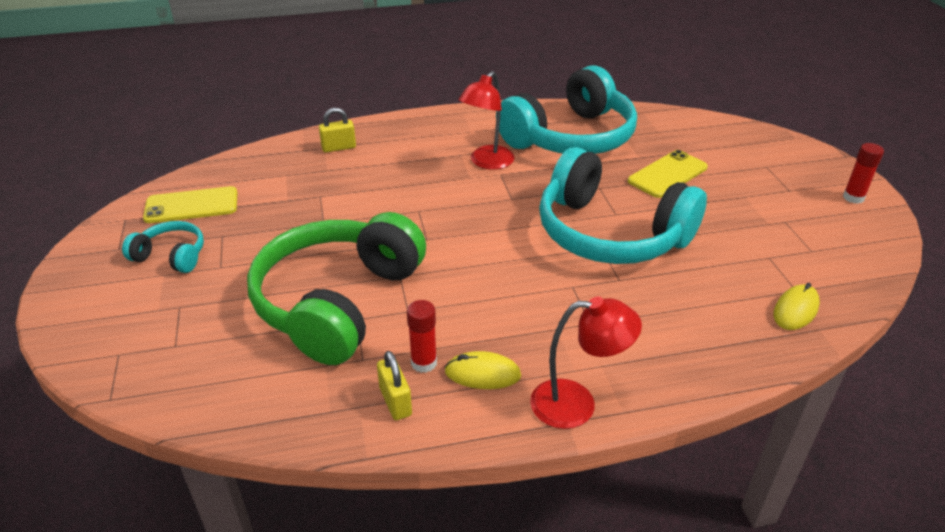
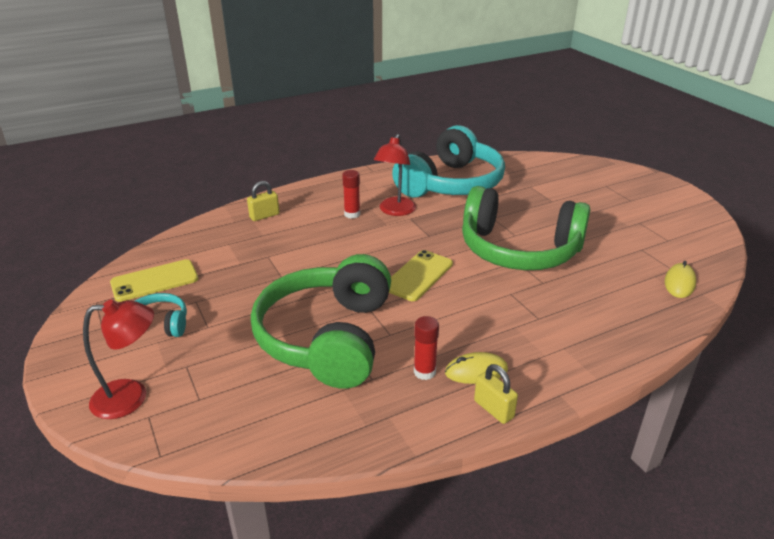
camera: 15 degrees left, 5 degrees down
(395, 401) = (417, 406): yellow padlock -> yellow padlock (493, 409)
(577, 404) = (560, 380): red lamp -> red lamp (131, 397)
(610, 233) = (519, 250): turquoise headphones -> green headphones
(667, 174) = (538, 201): yellow phone -> yellow phone (418, 276)
(853, 197) = (676, 199): red glue stick -> red glue stick (352, 214)

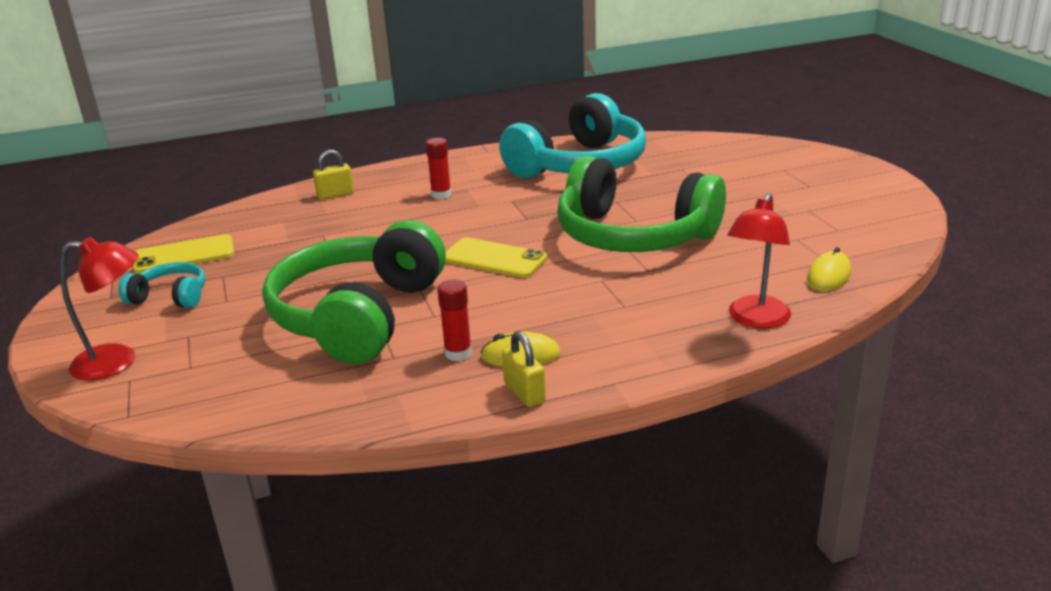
camera: 10 degrees right, 5 degrees down
(395, 211) = (495, 192): red lamp -> red lamp (755, 319)
(418, 276) = (494, 259): yellow phone -> yellow phone turned 75 degrees clockwise

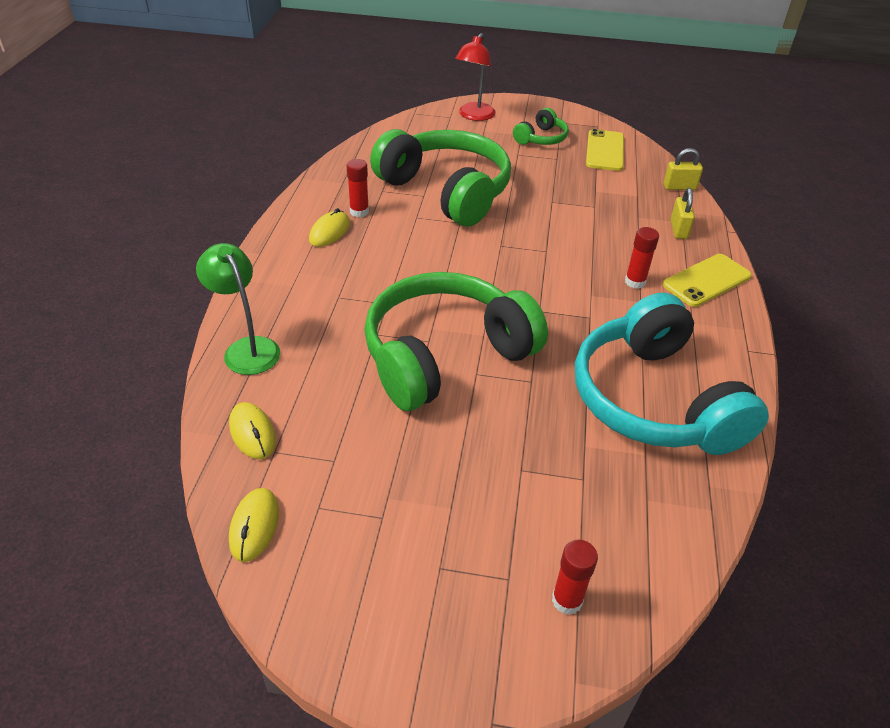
camera: 115 degrees right, 15 degrees up
(170, 297) = (541, 138): turquoise headphones -> green headphones
(494, 259) = (475, 267): yellow phone -> yellow phone (706, 280)
(524, 393) = (290, 220): yellow padlock -> yellow padlock (679, 187)
(755, 319) = (247, 348): red lamp -> green lamp
(770, 155) = (567, 600): none -> red glue stick
(888, 243) = (254, 526): none -> yellow mouse

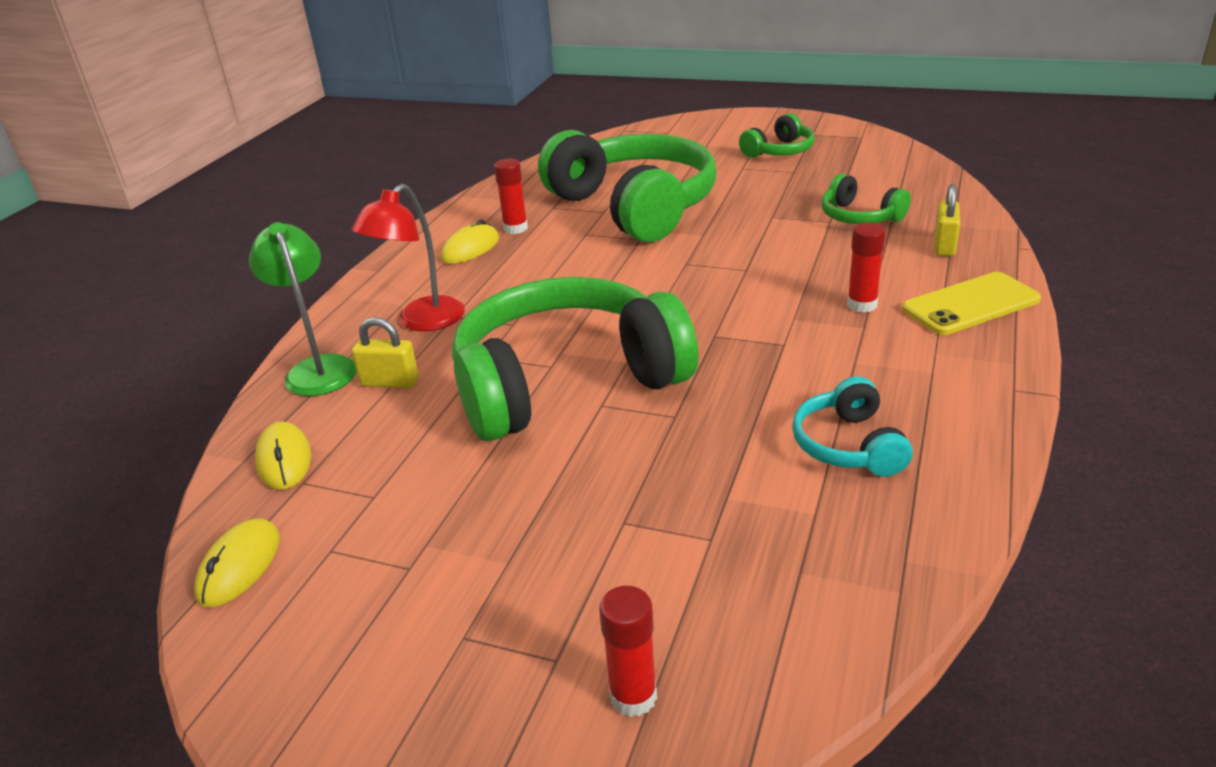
camera: 15 degrees right, 10 degrees down
(474, 116) = (698, 131): red lamp -> red lamp (422, 322)
(605, 151) = (863, 162): yellow phone -> none
(614, 202) = (859, 217): none -> green headphones
(654, 400) = (848, 445): turquoise headphones -> turquoise headphones, size x0.45
(679, 187) = (959, 199): yellow padlock -> yellow padlock (390, 382)

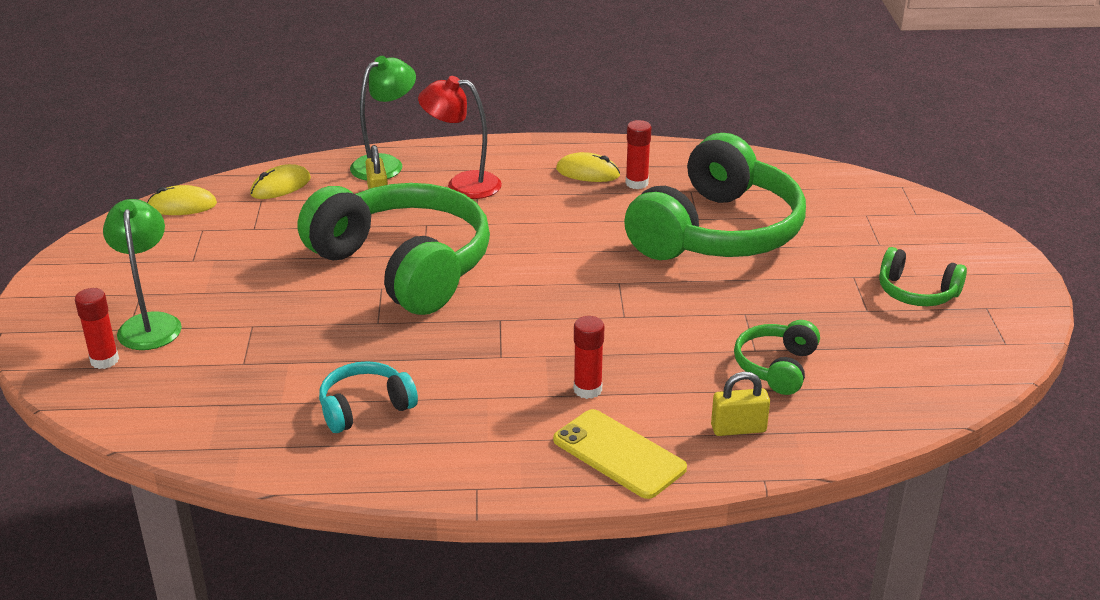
camera: 65 degrees right, 0 degrees up
(558, 631) = (150, 323): none -> green lamp

